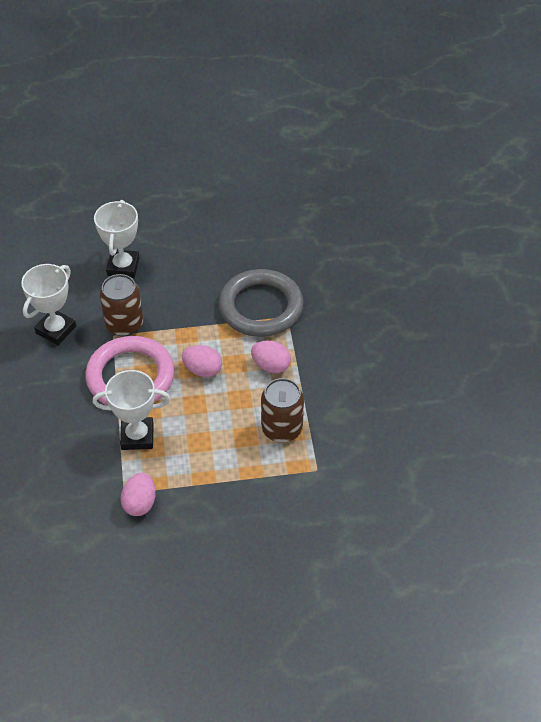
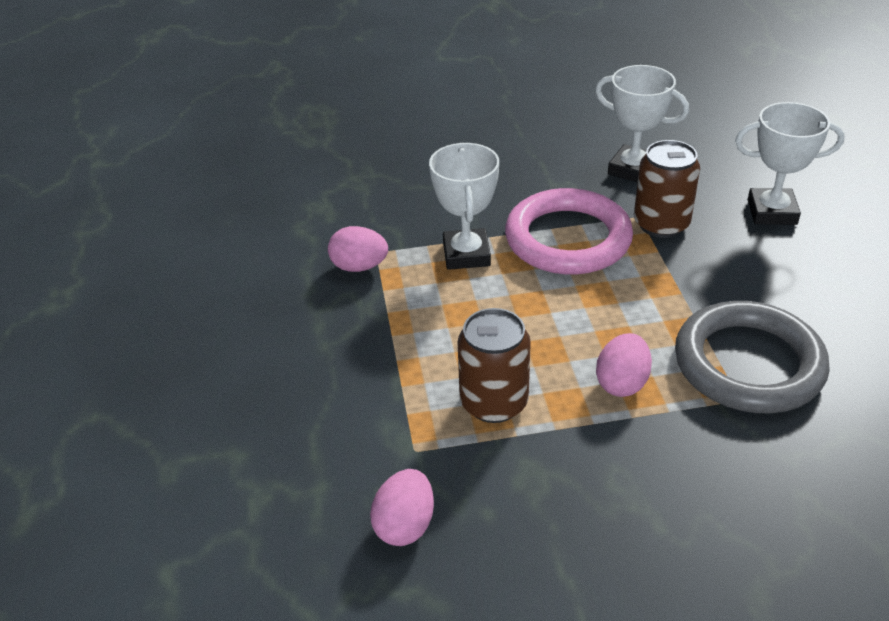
camera: 90 degrees right, 10 degrees down
(202, 370) = (595, 306): pink egg -> pink egg (405, 525)

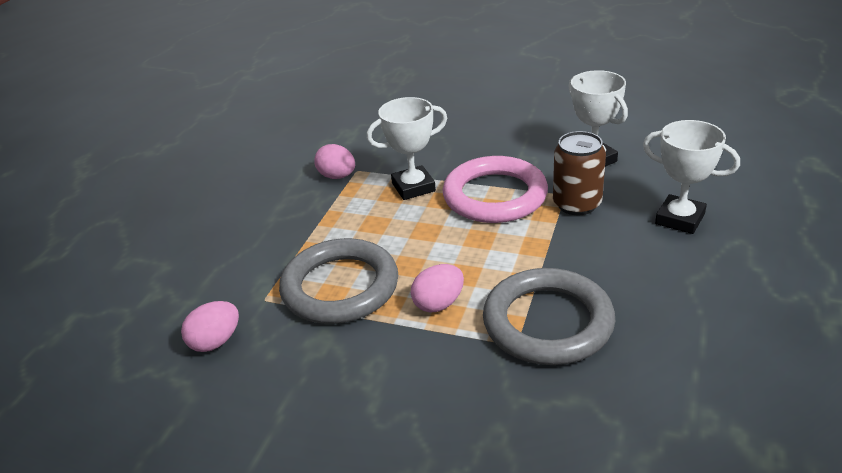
camera: 30 degrees right, 5 degrees down
(466, 254) = (413, 187): white trophy -> white trophy turned 45 degrees clockwise
(494, 402) = (340, 287): brown can -> grey ring

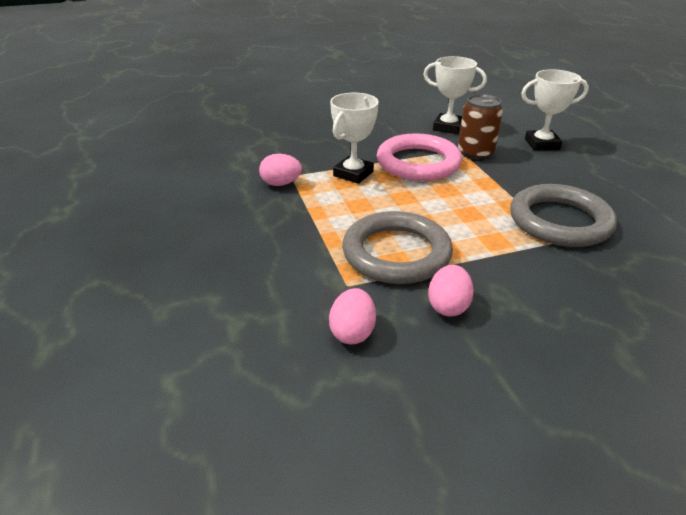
camera: 40 degrees left, 0 degrees up
(438, 304) = (481, 236): pink egg -> pink egg (448, 306)

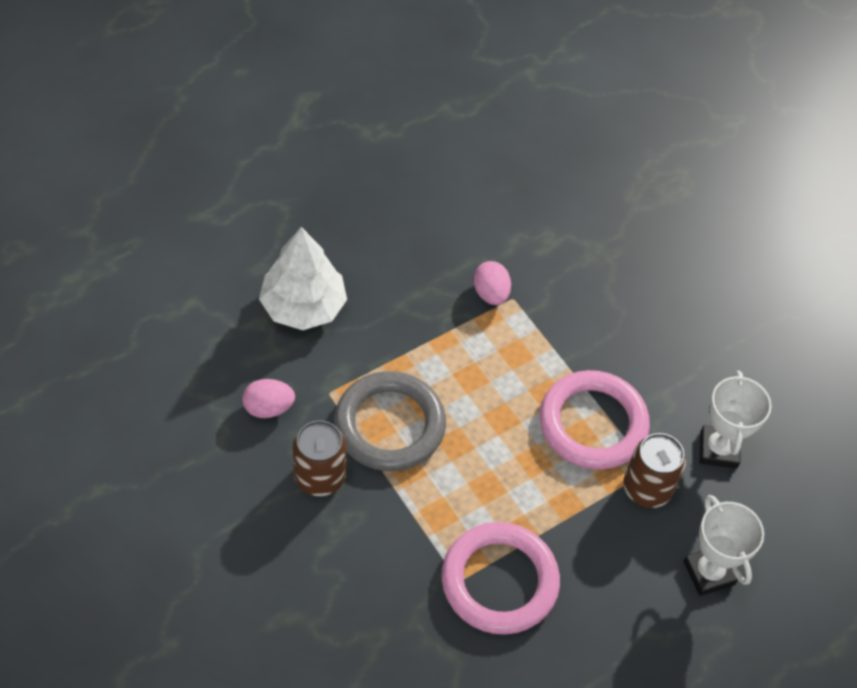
camera: 70 degrees right, 20 degrees up
(232, 287) = (303, 306): none -> white tree
(353, 174) = (538, 359): white trophy -> none
(448, 306) = (320, 477): pink egg -> brown can
(559, 221) = (499, 581): grey ring -> pink ring

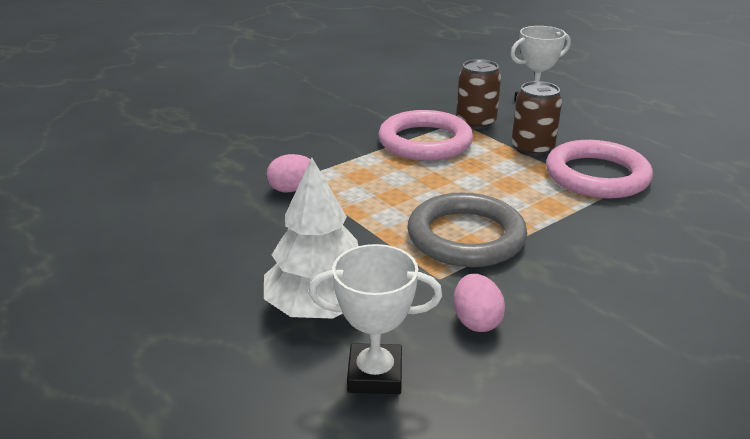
camera: 90 degrees left, 25 degrees down
(320, 477) = (549, 276): brown can -> brown can (532, 148)
(718, 450) = (430, 100): white trophy -> white trophy (375, 375)

